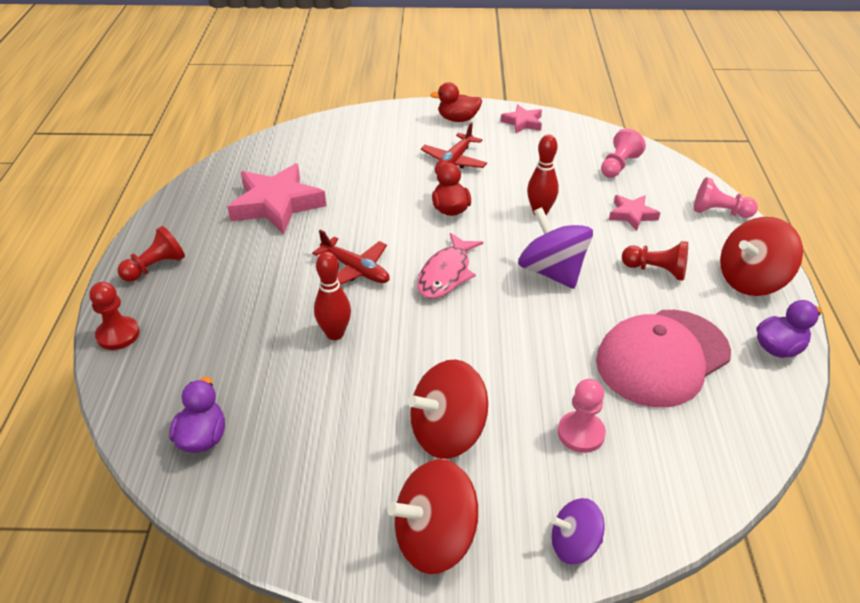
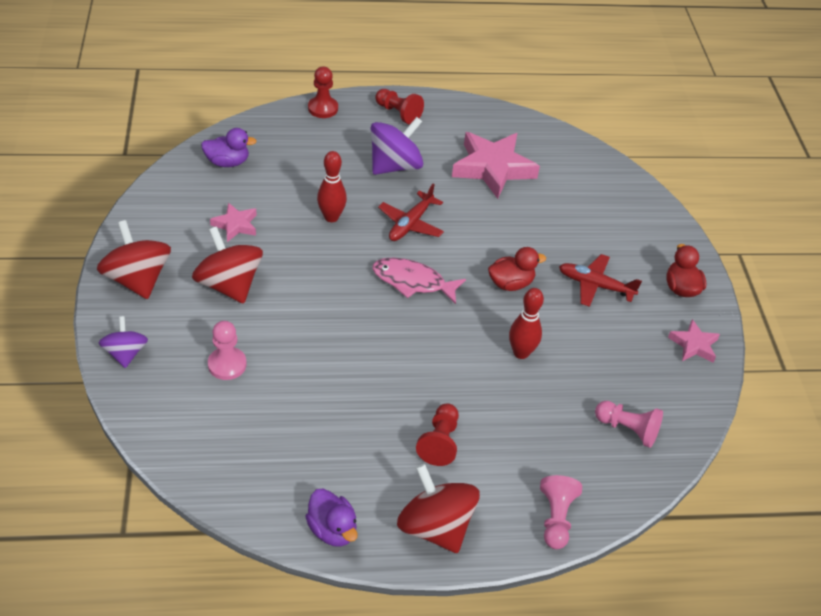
camera: 80 degrees right, 5 degrees up
(552, 272) = (426, 357): purple spinning top -> purple spinning top (395, 166)
(632, 215) = (532, 432): pink star -> pink star (235, 225)
(662, 357) = (315, 431): pink cap -> none

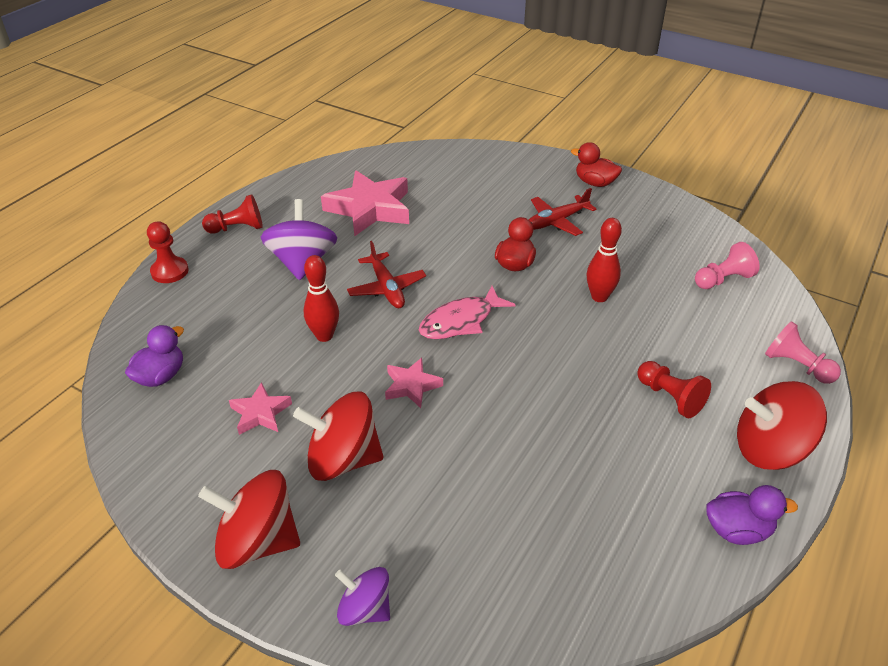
camera: 50 degrees left, 5 degrees down
(227, 364) = (457, 516): pink pawn -> none
(693, 345) = (657, 205): pink star -> pink star (411, 386)

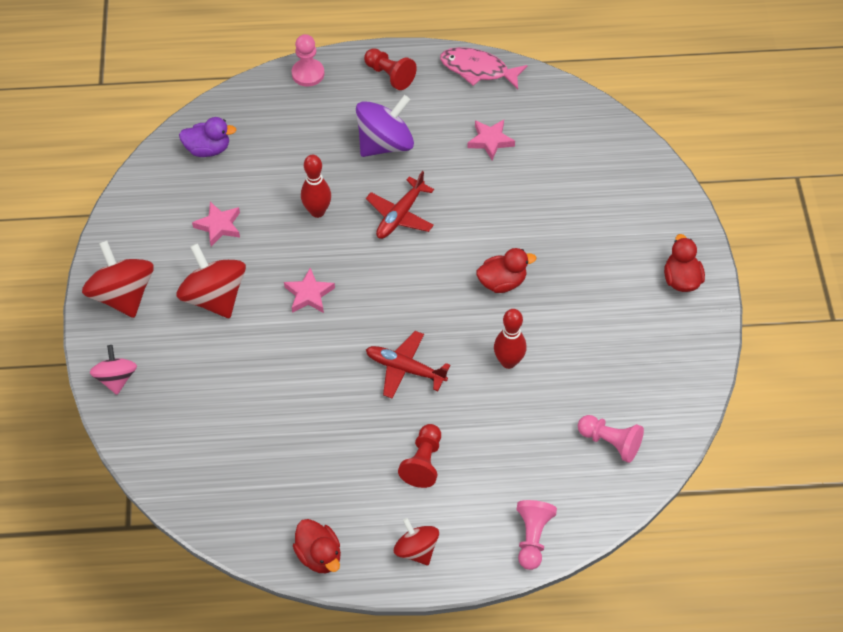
camera: 55 degrees right, 15 degrees up
(170, 271) = (308, 74): red pawn -> pink pawn
(365, 609) = (116, 378): purple spinning top -> pink spinning top
(370, 209) = (490, 141): pink star -> pink star, size x0.51
(461, 321) = (401, 285): pink fish -> pink fish (478, 70)
(556, 221) = (590, 280): red plane -> red plane (405, 369)
(737, 530) = (319, 555): purple duck -> red duck
(769, 449) = (416, 549): red spinning top -> red spinning top, size x0.60

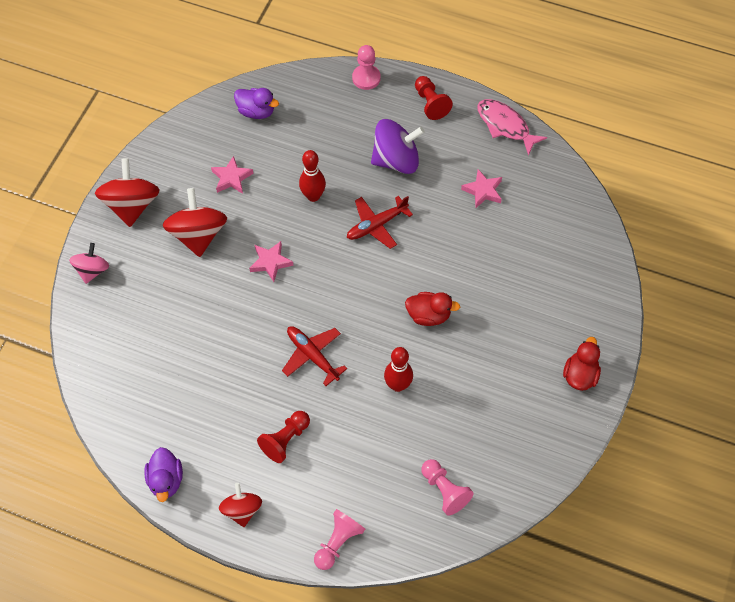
camera: 25 degrees right, 5 degrees up
(319, 555) = (166, 480): red duck -> purple duck

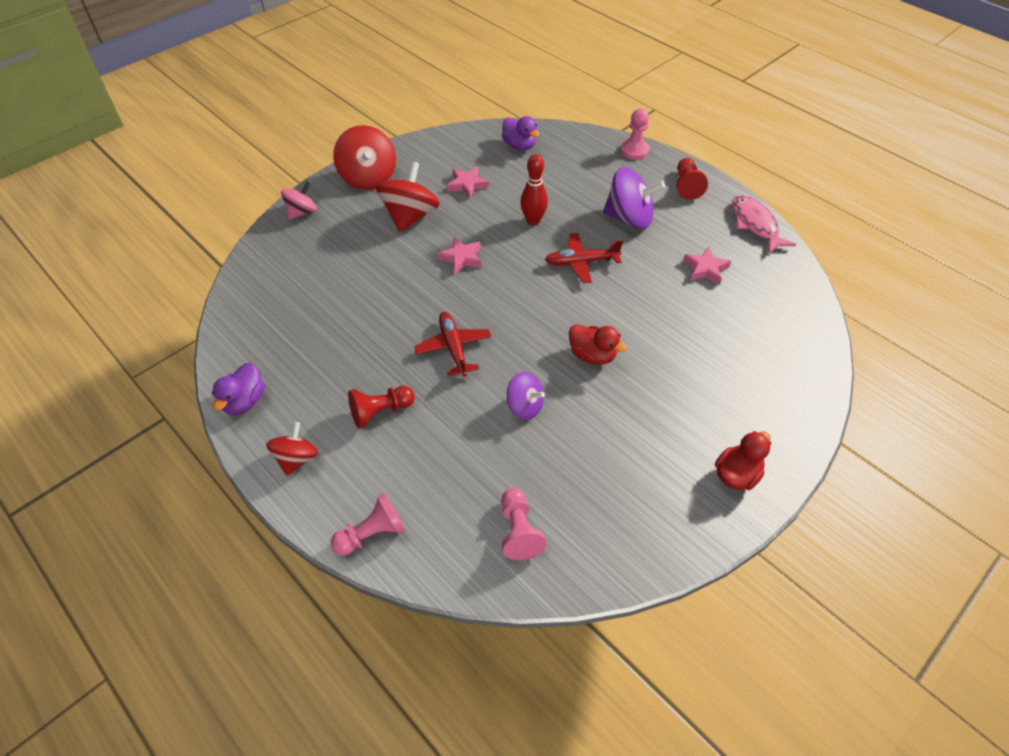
camera: 25 degrees right, 10 degrees down
(132, 205) = (368, 178): red spinning top -> red spinning top turned 135 degrees clockwise
(398, 385) = (525, 406): red bowling pin -> purple spinning top

